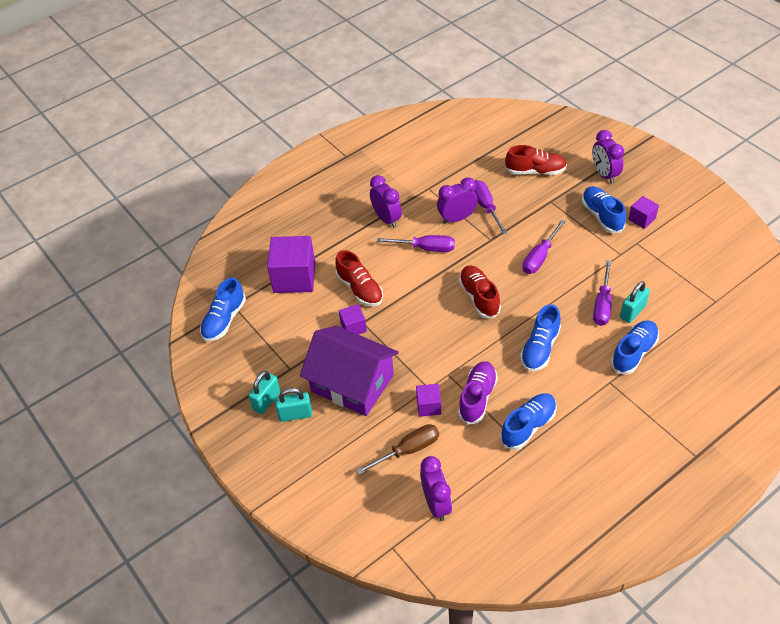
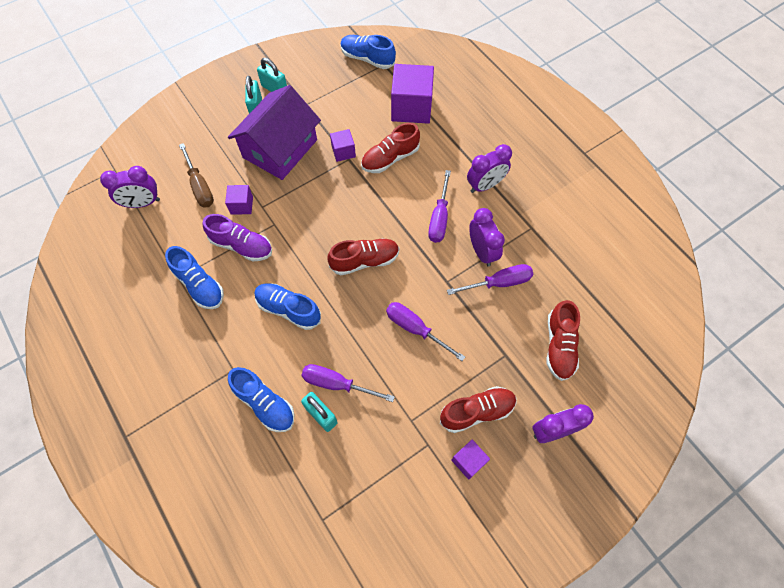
camera: 90 degrees right, 15 degrees up
(602, 216) = (477, 411): blue shoe -> red shoe

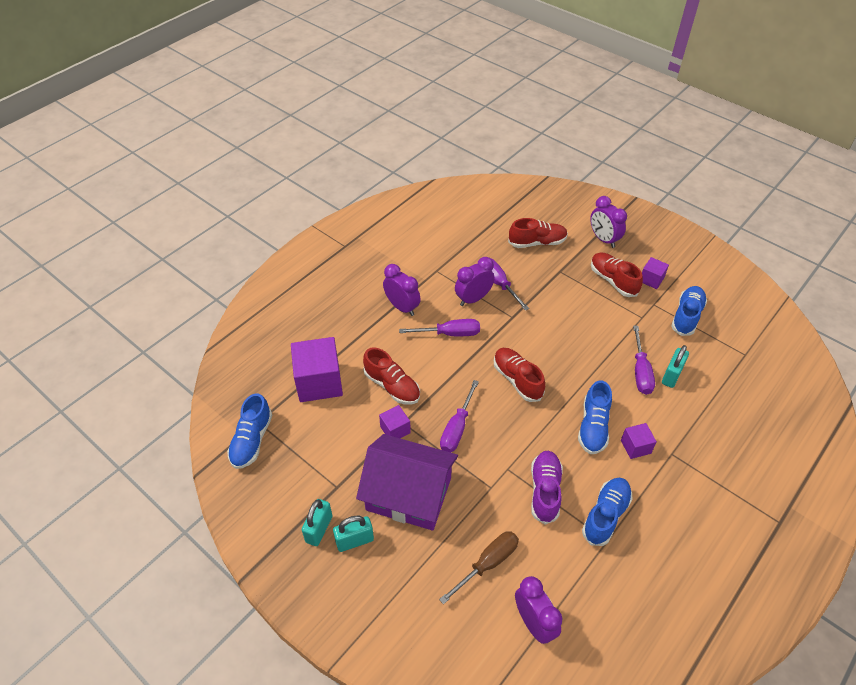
camera: 105 degrees left, 15 degrees down
(242, 205) = (496, 508): purple cube -> purple cube (635, 447)
(265, 403) = (686, 419): blue shoe -> blue shoe (686, 316)
(415, 329) = (566, 330): purple screwdriver -> purple screwdriver (457, 428)

